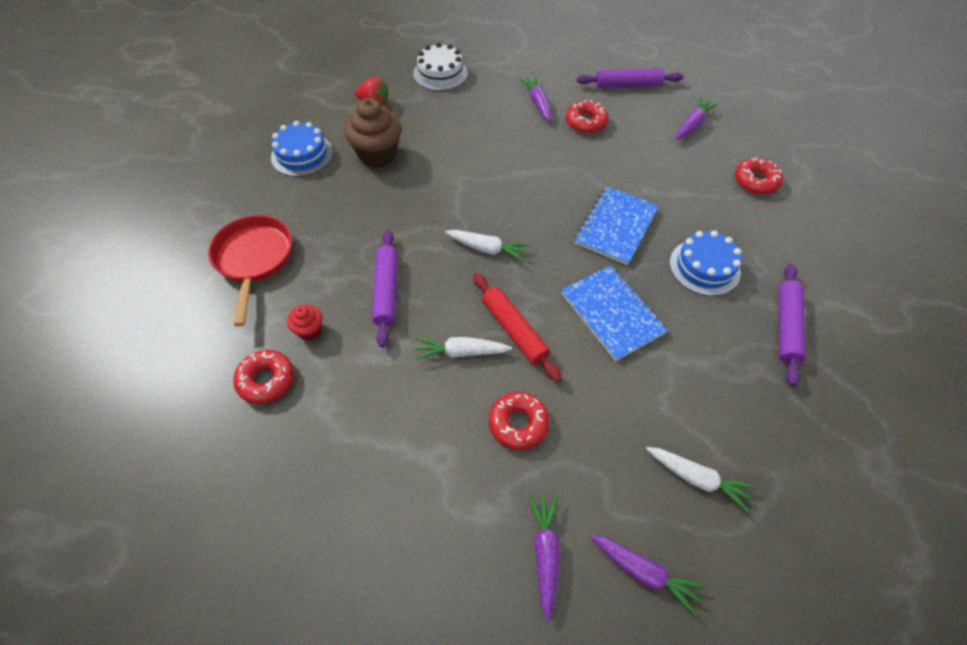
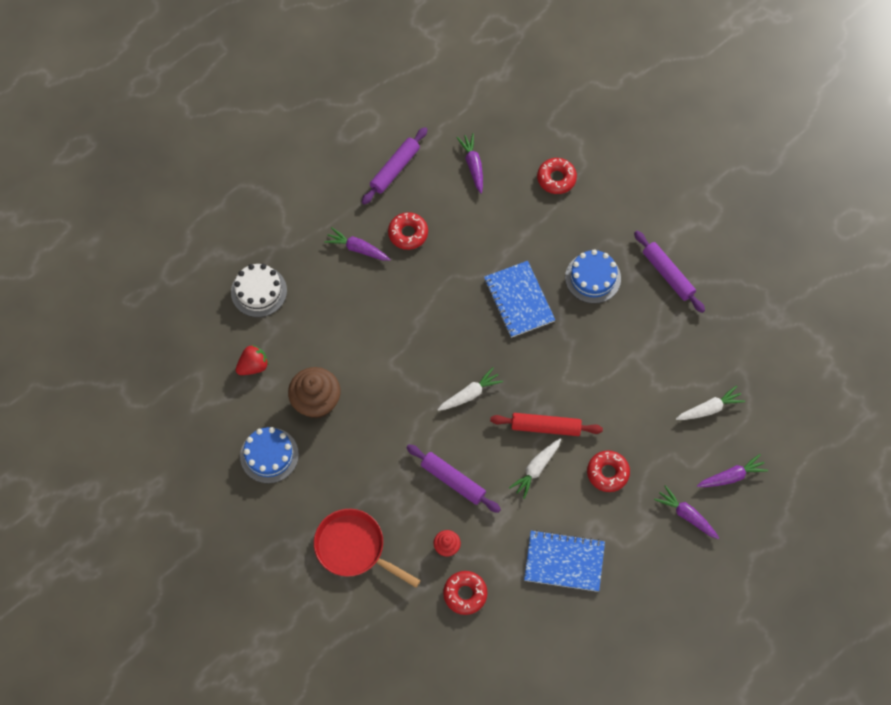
camera: 50 degrees left, 10 degrees up
(612, 313) = (580, 361): blue notebook -> blue notebook (564, 561)

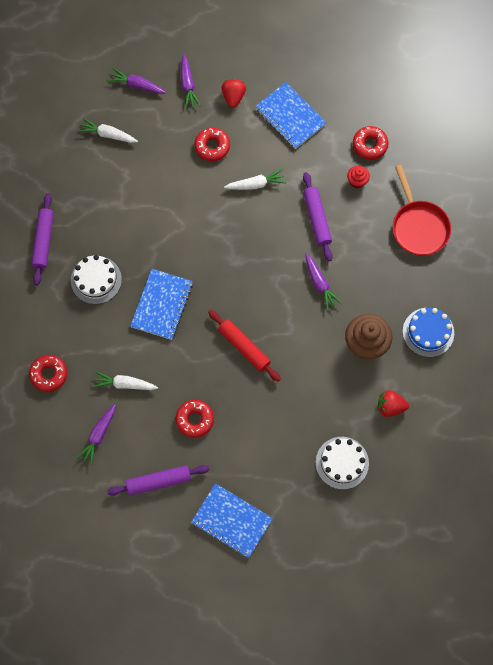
camera: 140 degrees left, 5 degrees up
(312, 184) = (231, 521): none -> blue notebook
(357, 248) = (242, 438): purple carrot -> purple carrot (320, 284)
(470, 394) = (255, 266): white carrot -> white carrot (124, 384)
(545, 427) = (225, 205): red rolling pin -> red rolling pin (244, 347)
(593, 278) = (96, 280): blue cake -> white cake
(634, 538) = (233, 97): none -> red strawberry

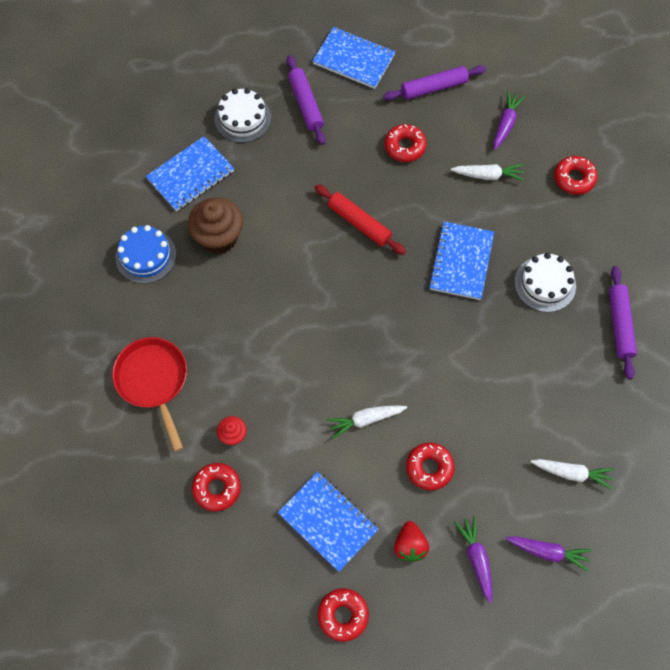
camera: 175 degrees right, 5 degrees down
(284, 58) = (343, 615): none -> red donut
(317, 219) = (283, 380): purple rolling pin -> purple rolling pin (305, 104)
(320, 284) = (275, 300): purple carrot -> none
(390, 406) = (191, 175): red strawberry -> blue notebook

